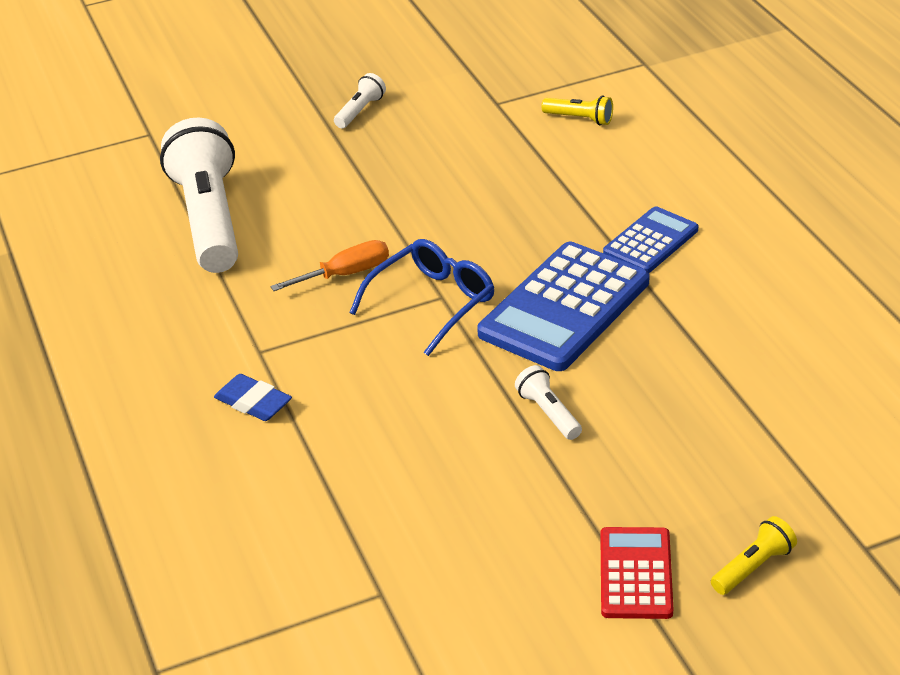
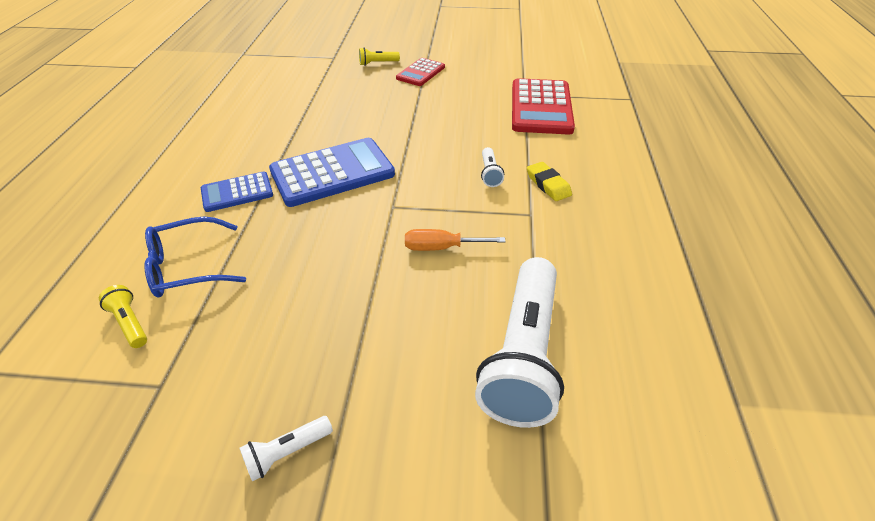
camera: 155 degrees left, 5 degrees up
(253, 402) = (548, 185): blue eraser -> yellow eraser
(331, 566) = (541, 107): none -> red calculator
(433, 302) = (401, 204): blue glasses -> blue glasses (187, 267)
(548, 413) = (396, 129): white flashlight -> white flashlight (490, 174)

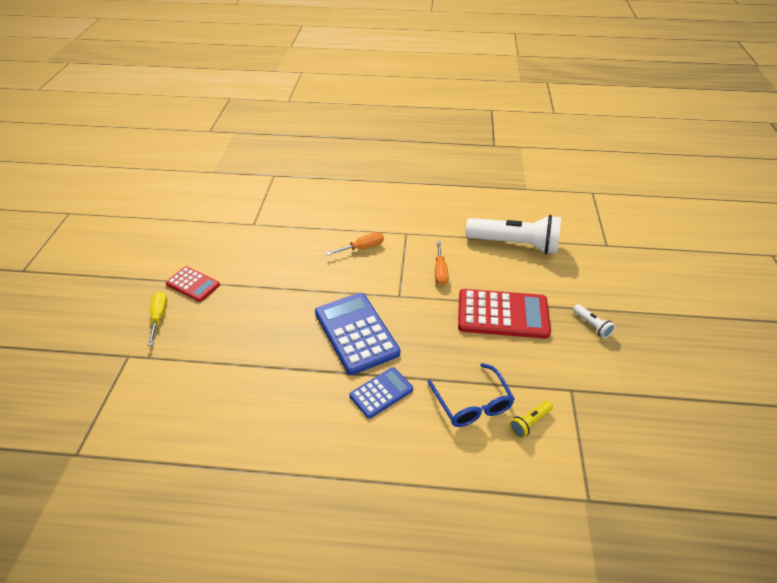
camera: 90 degrees left, 0 degrees up
(237, 192) = (381, 393): blue calculator -> blue calculator turned 105 degrees counterclockwise
(377, 63) = (159, 317): yellow flashlight -> yellow screwdriver
(490, 174) = (362, 248): white flashlight -> orange screwdriver
(541, 107) = (276, 217): red calculator -> red calculator (502, 314)
(548, 185) = (376, 223): yellow eraser -> none

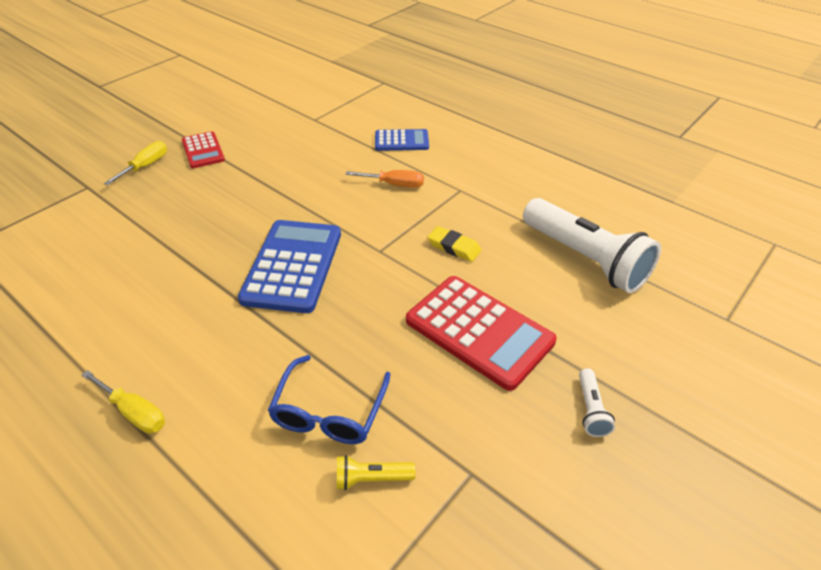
camera: 35 degrees right, 0 degrees up
(361, 475) = (134, 412): none -> yellow screwdriver
(381, 393) = (248, 340): blue calculator -> blue calculator (401, 141)
(440, 272) = (454, 247): orange screwdriver -> yellow eraser

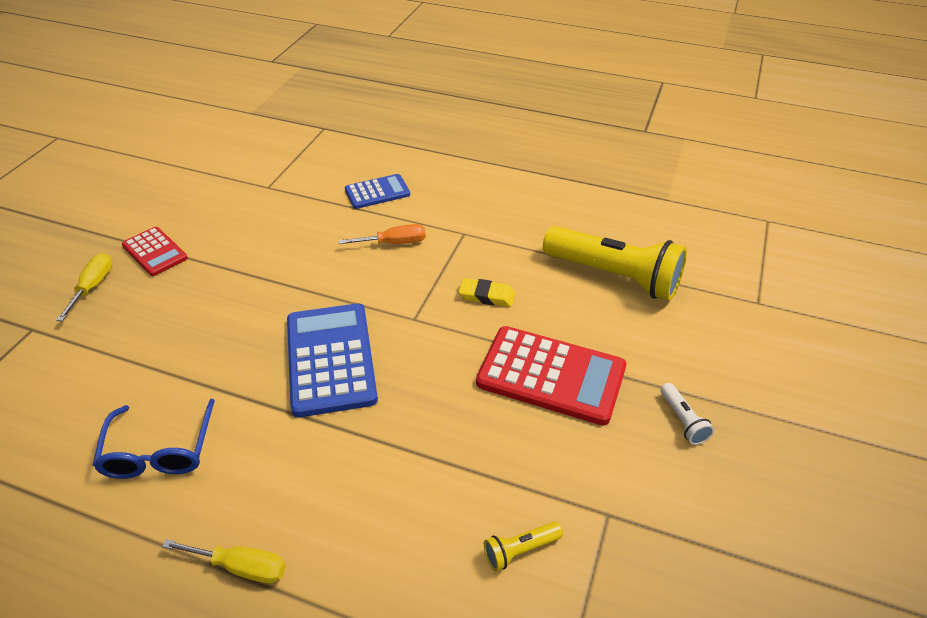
camera: 20 degrees left, 0 degrees up
(329, 412) = (447, 500): blue glasses -> blue glasses (159, 451)
(585, 259) = (615, 276): white flashlight -> yellow flashlight

